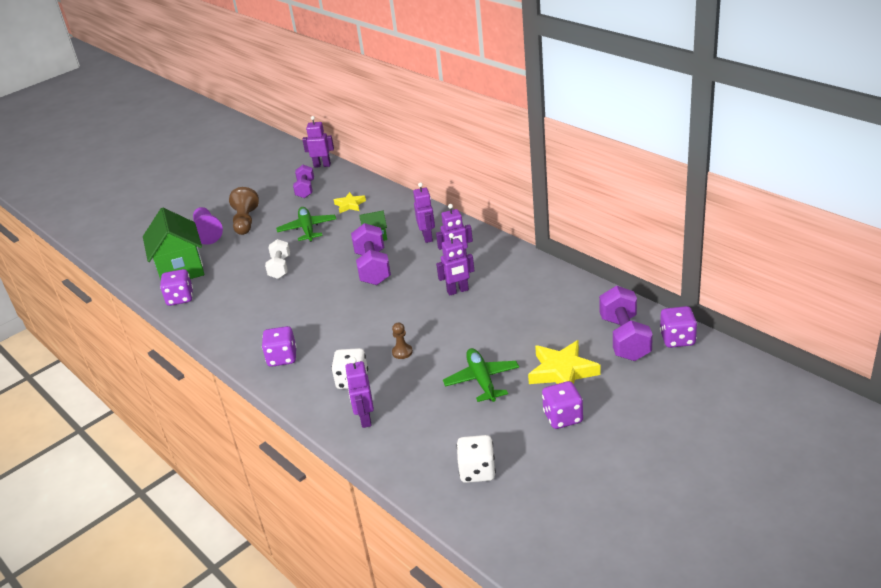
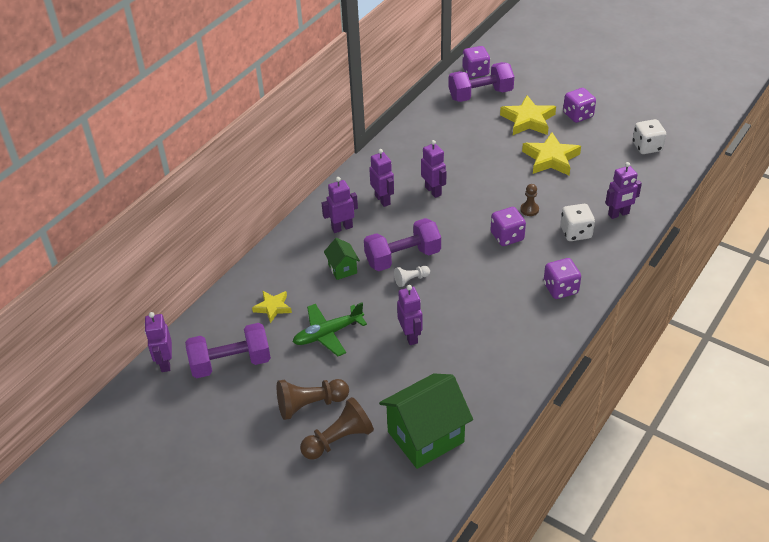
camera: 105 degrees left, 10 degrees up
(180, 298) = (484, 414): purple dice -> purple dice (507, 236)
(207, 233) = (339, 439): purple pawn -> brown pawn
(280, 268) = (410, 336): white dumbbell -> purple robot
(305, 189) = (231, 363): purple dumbbell -> purple dumbbell, size x1.56
(343, 271) = (411, 279): none -> white pawn
(482, 380) = (551, 158): green plane -> yellow star

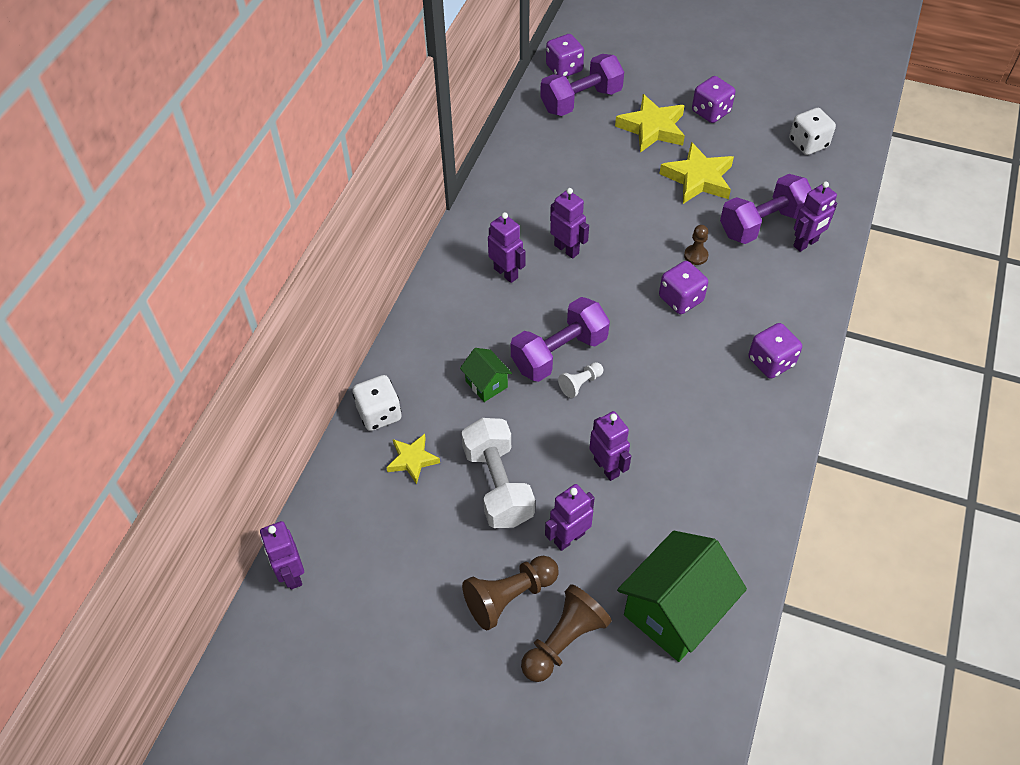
camera: 15 degrees left, 10 degrees up
(231, 363) = (382, 556): purple dumbbell -> purple dumbbell (763, 224)
(328, 334) = (498, 485): green plane -> white dumbbell
(342, 228) = (466, 323): purple robot -> purple robot (569, 538)
(576, 232) = (763, 278): white dice -> white dice (379, 413)

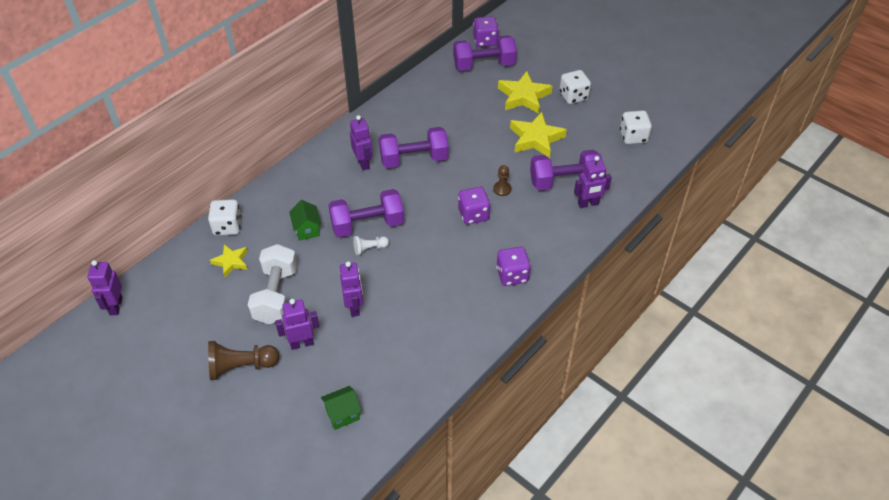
camera: 20 degrees right, 5 degrees down
(564, 641) = (259, 406): brown pawn -> none
(566, 249) = (414, 159): purple robot -> purple dumbbell
(674, 612) = (342, 414): green house -> green house, size x0.48
(711, 112) = (573, 96): purple dice -> white dice

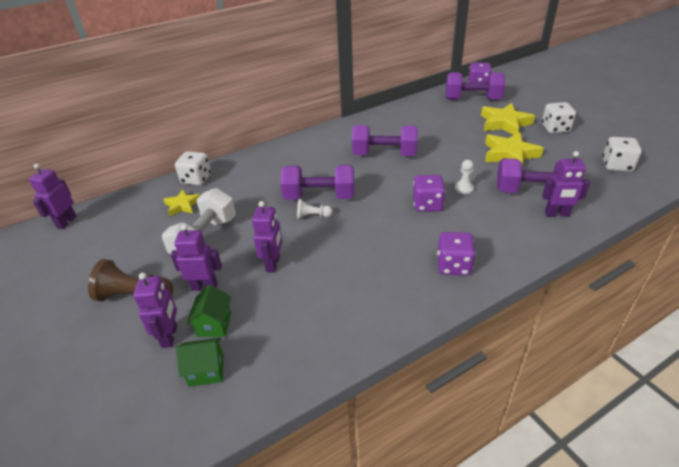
camera: 20 degrees right, 10 degrees down
(307, 230) = (262, 192): green house -> green house (214, 324)
(363, 163) = (337, 151): purple robot -> purple robot (170, 336)
(502, 189) = (464, 188): brown pawn -> white pawn

